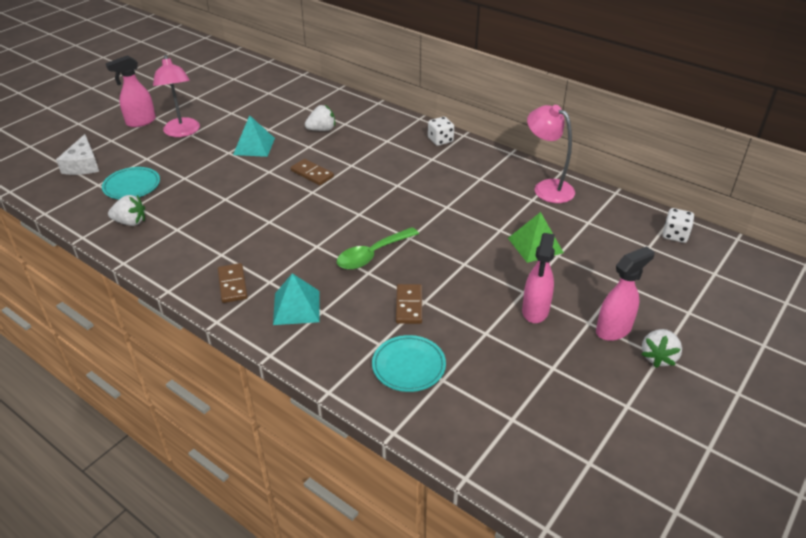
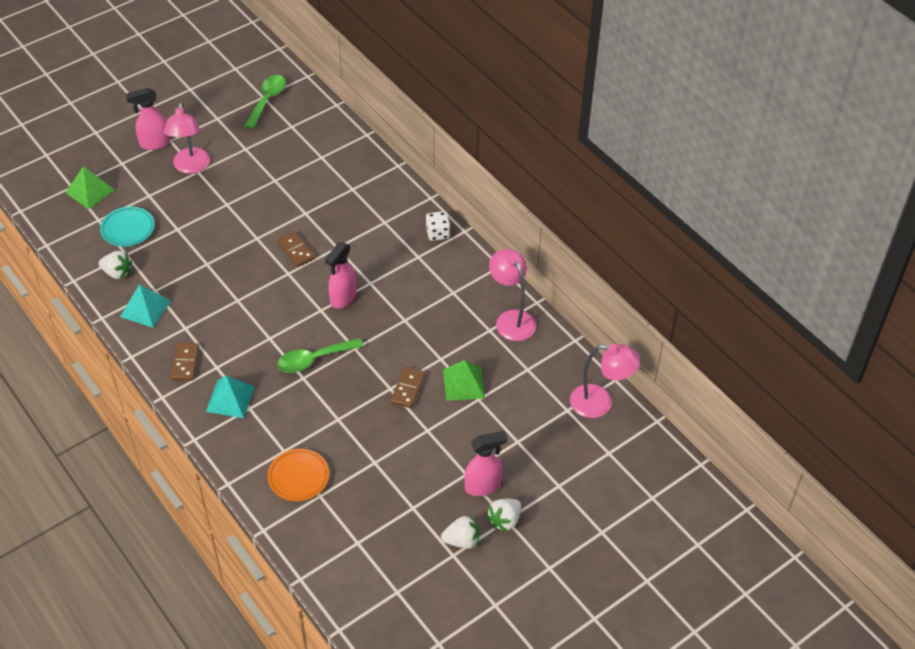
camera: 15 degrees right, 10 degrees up
(83, 165) = (90, 191): white cheese -> green pyramid
(238, 80) = (267, 100): none -> green spoon
(254, 146) = (253, 201): turquoise pyramid -> turquoise pyramid (145, 308)
(321, 129) = (326, 192): white strawberry -> white strawberry (461, 540)
(408, 366) = (298, 477): turquoise plate -> orange plate
(409, 306) = (323, 420): brown domino -> brown domino (408, 389)
(535, 311) = (426, 452): pink spray bottle -> pink spray bottle (343, 298)
(675, 235) = (600, 403): white dice -> pink lamp

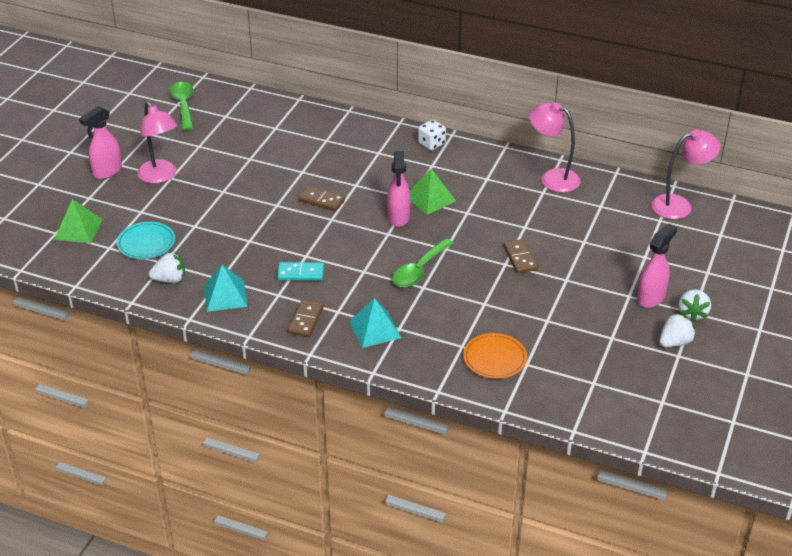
camera: 30 degrees left, 10 degrees down
(185, 363) = (306, 320): brown domino -> brown domino turned 45 degrees clockwise
(219, 316) = (300, 273): none -> turquoise domino
(463, 383) = (561, 236): green pyramid -> green pyramid (430, 198)

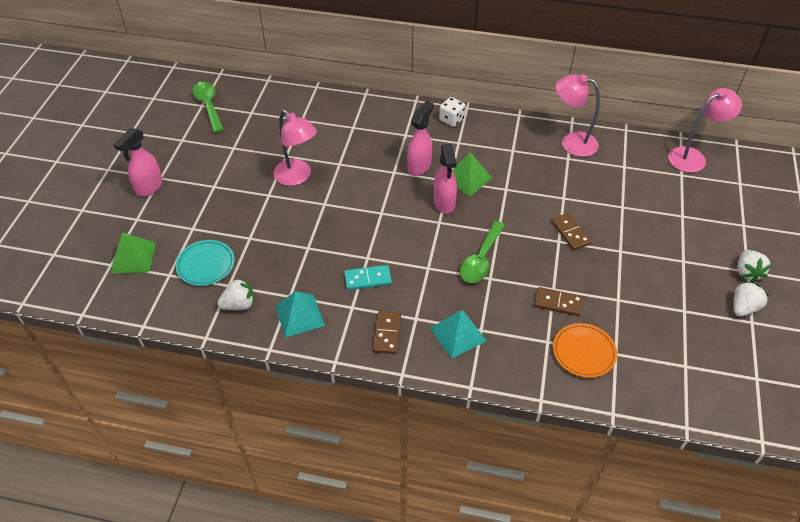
camera: 10 degrees left, 10 degrees up
(160, 176) = (203, 186): pink lamp -> pink lamp (297, 177)
(321, 200) = (366, 193): brown domino -> brown domino (558, 303)
(651, 298) = (704, 260): pink spray bottle -> pink spray bottle (419, 166)

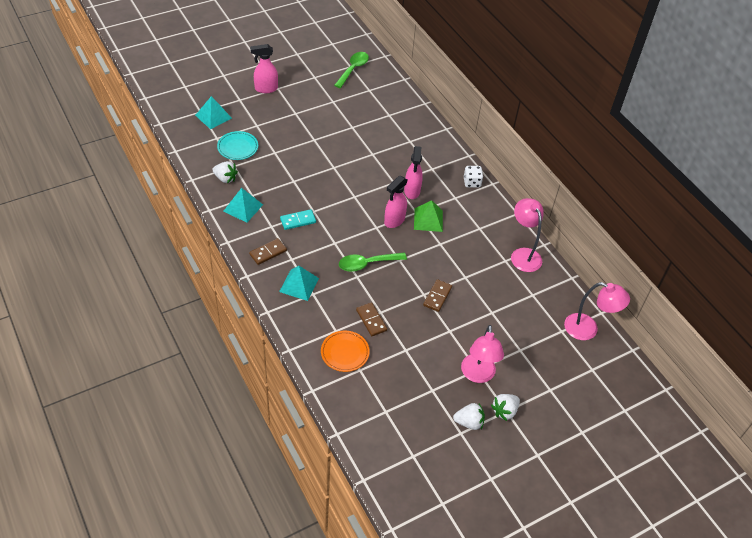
camera: 45 degrees right, 0 degrees up
(133, 257) = (213, 116): green pyramid -> turquoise pyramid
(297, 177) = (341, 143): pink lamp -> pink lamp (477, 375)
(368, 279) = (298, 221): turquoise domino -> turquoise domino turned 60 degrees counterclockwise
(419, 166) = (412, 191): pink spray bottle -> pink spray bottle turned 105 degrees clockwise

